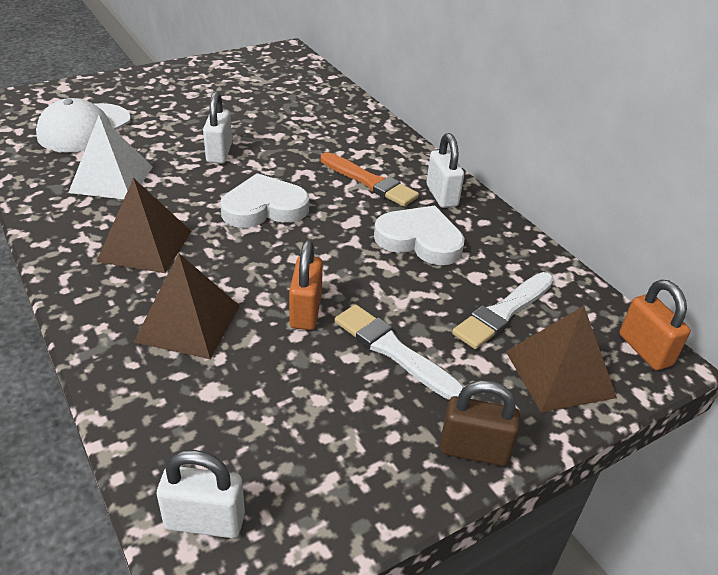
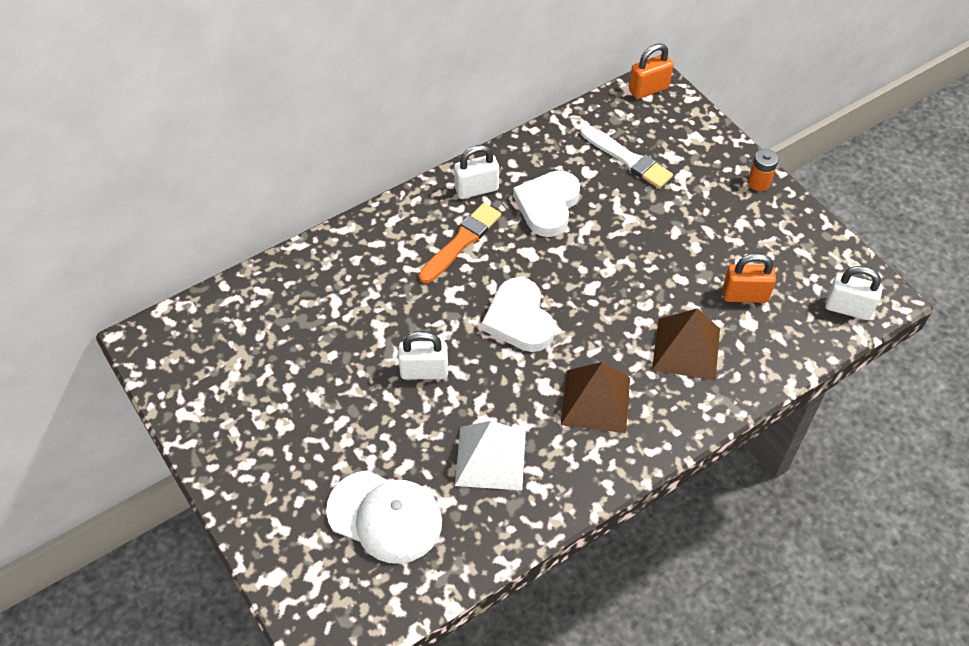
camera: 90 degrees left, 15 degrees up
(205, 521) = (848, 308): white padlock -> white padlock turned 75 degrees counterclockwise
(305, 311) = (655, 276): orange padlock -> orange padlock (745, 295)
(394, 351) = (684, 222): white brush -> none
(474, 450) = (759, 183): brown padlock -> orange battery
(559, 374) = (683, 135): brown pyramid -> none

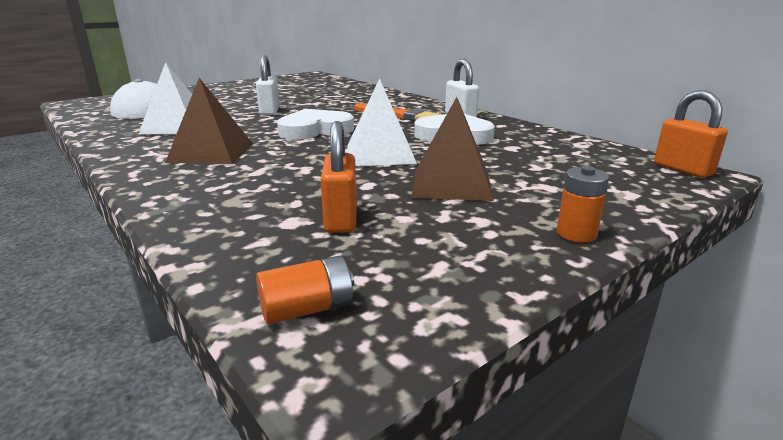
camera: 85 degrees right, 30 degrees down
(605, 267) = (380, 154): none -> white pyramid
(627, 159) = (547, 161): white brush -> none
(686, 349) = (259, 186): brown pyramid -> brown pyramid (452, 184)
(848, 308) = (307, 309): white padlock -> orange battery

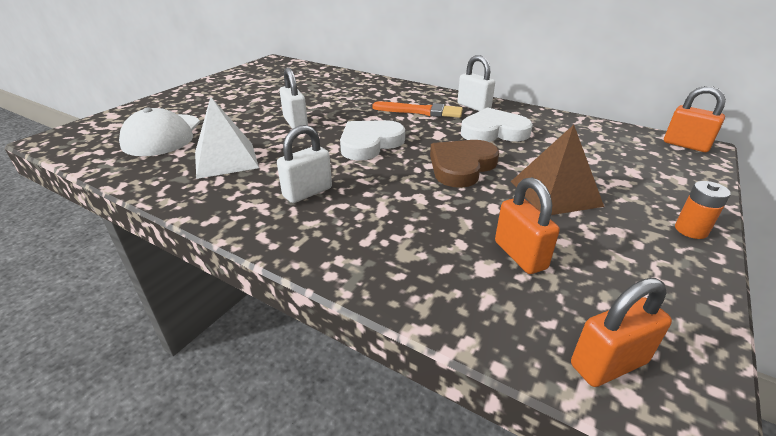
camera: 20 degrees left, 10 degrees up
(211, 152) = (307, 192): brown pyramid -> white padlock
(307, 309) = (608, 364): orange battery -> orange padlock
(380, 154) = (461, 166): white pyramid -> brown heart

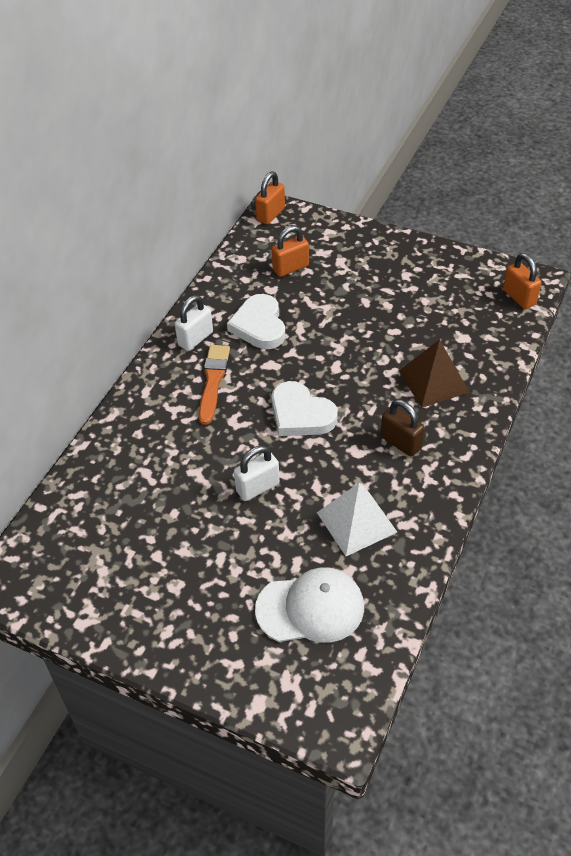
camera: 95 degrees left, 15 degrees up
(307, 192) = (400, 442): white padlock -> brown padlock
(461, 166) = (335, 348): brown heart -> none
(520, 255) = (446, 321): orange padlock -> orange padlock (290, 268)
(555, 193) = (366, 297): brown pyramid -> brown pyramid (433, 381)
(691, 230) = (397, 243): orange battery -> none

